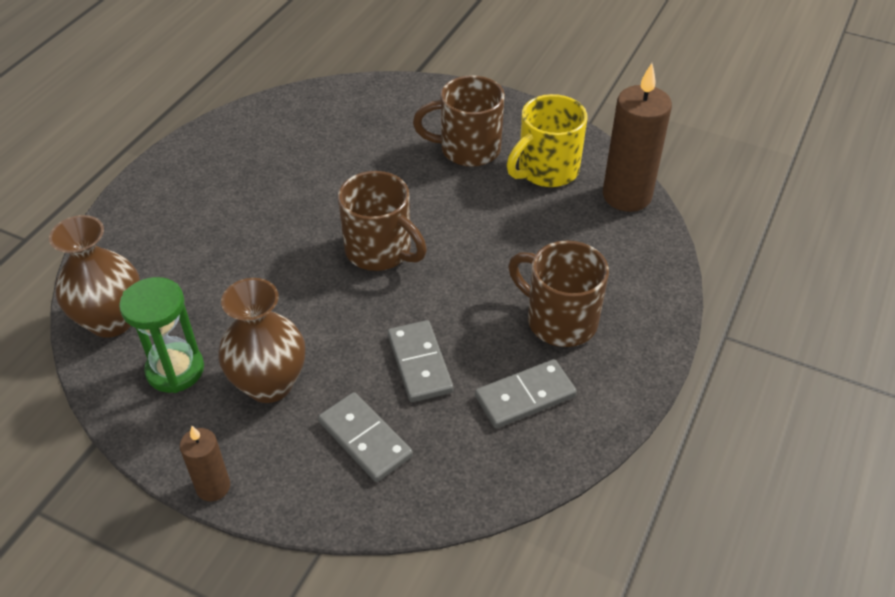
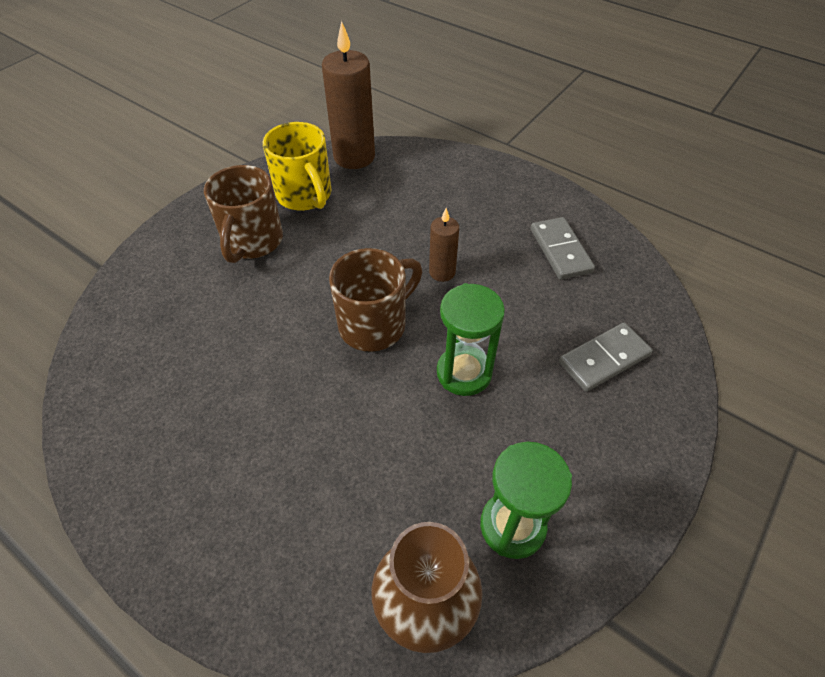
camera: 80 degrees left, 5 degrees up
(213, 487) = (664, 487): brown candle -> brown candle (442, 272)
(269, 384) = (538, 432): brown vase -> none
(332, 323) = (464, 373): none -> green hourglass
(420, 363) = (521, 311): grey domino -> none
(559, 320) = (484, 218): brown mug -> none

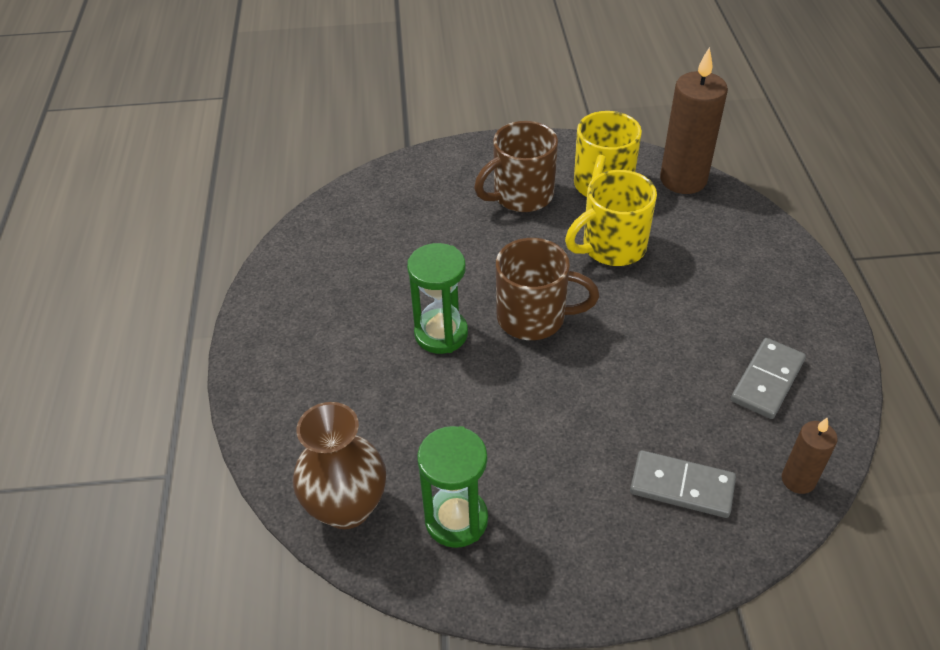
camera: 50 degrees right, 5 degrees down
(365, 234) = (611, 248): none -> yellow mug
(442, 272) = (635, 320): brown candle -> brown candle (798, 480)
(464, 373) = (554, 401): green hourglass -> green hourglass (441, 334)

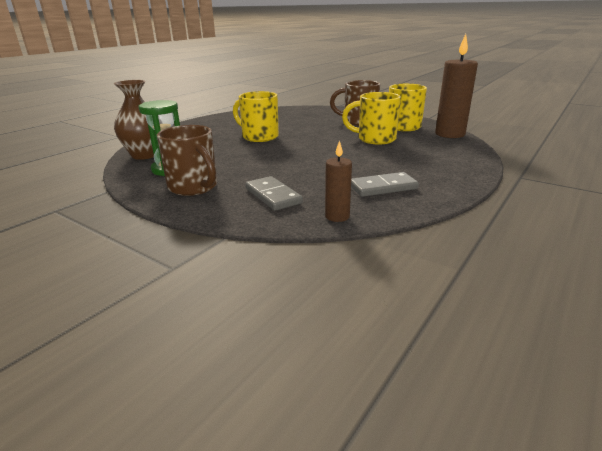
camera: 40 degrees right, 20 degrees down
(441, 334) = (259, 137): green hourglass -> yellow mug
(534, 317) = (303, 143): brown mug -> brown mug (194, 187)

